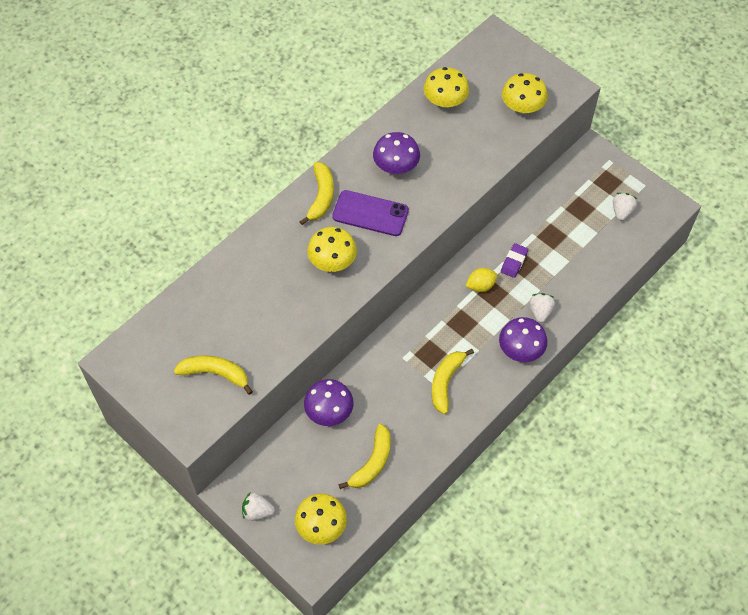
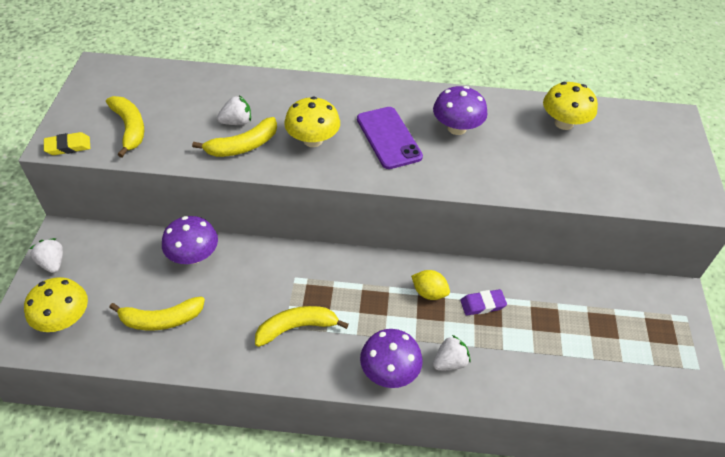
camera: 50 degrees right, 10 degrees down
(201, 425) = (68, 146): none -> yellow eraser
(321, 197) = (372, 99): yellow banana -> yellow banana (243, 146)
(522, 107) = (630, 179): yellow mushroom -> none
(621, 211) = (643, 365): white strawberry -> white strawberry (236, 122)

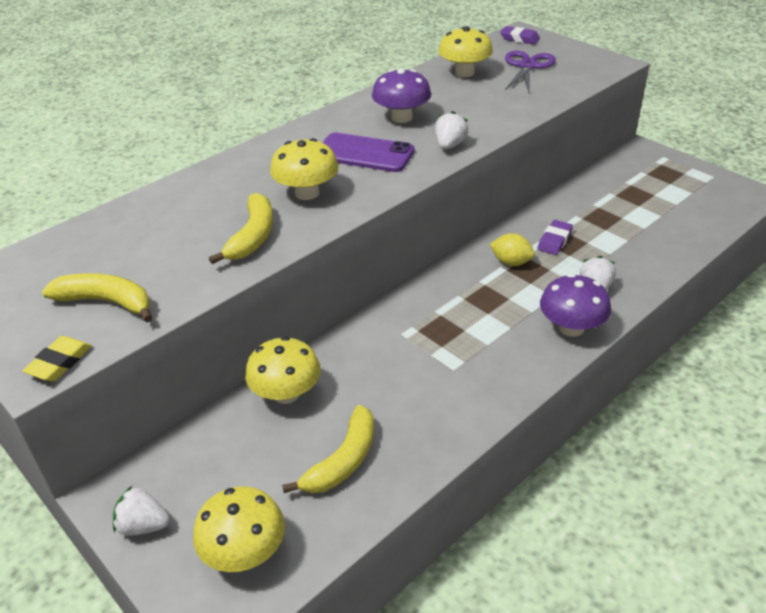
camera: 45 degrees left, 10 degrees down
(193, 256) = (286, 393): purple mushroom -> yellow mushroom
(236, 122) = (213, 226): white strawberry -> white strawberry (449, 145)
(296, 327) = (462, 362): yellow banana -> none
(429, 293) = (511, 262): yellow lemon -> yellow lemon turned 45 degrees clockwise
(622, 153) = (527, 66): none -> purple scissors
(663, 123) = (519, 39): none -> purple eraser

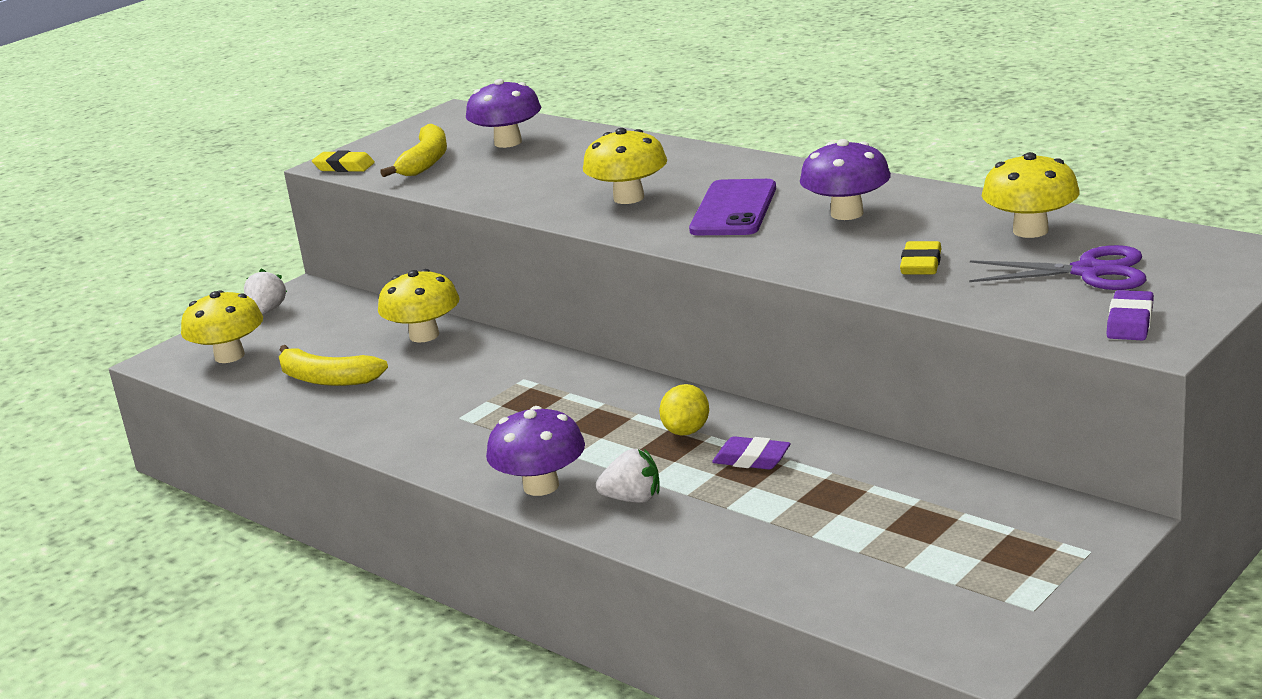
camera: 85 degrees right, 15 degrees down
(106, 251) = (508, 142): none -> purple mushroom
(253, 236) = (535, 191): yellow banana -> none
(449, 145) = (771, 252): white strawberry -> none
(495, 104) = (921, 264): none -> yellow eraser
(519, 39) = (1218, 253): purple eraser -> purple eraser (1130, 322)

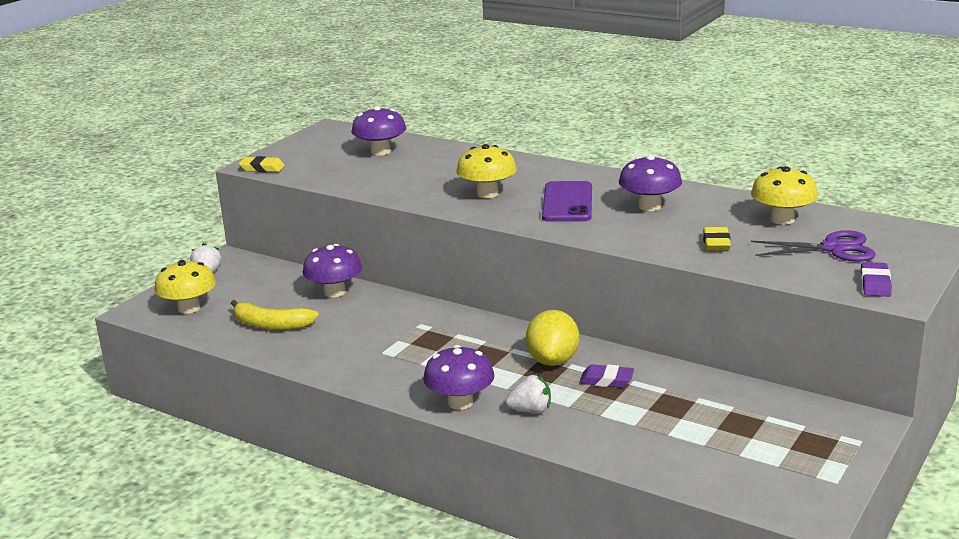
camera: 10 degrees left, 0 degrees up
(424, 335) = (335, 292): yellow mushroom -> purple mushroom
(426, 162) = (324, 165): yellow banana -> none
(686, 431) = (553, 360): yellow lemon -> yellow lemon, size x1.53

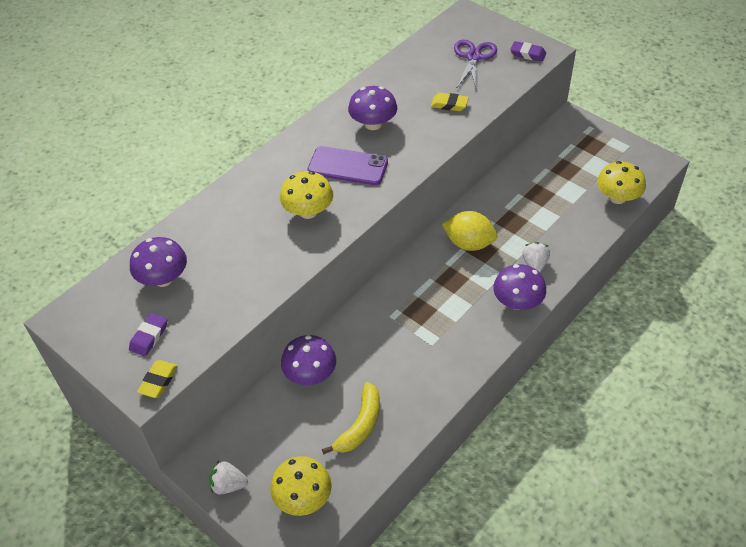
camera: 80 degrees left, 25 degrees up
(606, 380) = (502, 220): purple eraser -> purple eraser (149, 337)
(782, 219) = (420, 67): yellow mushroom -> yellow mushroom (617, 197)

